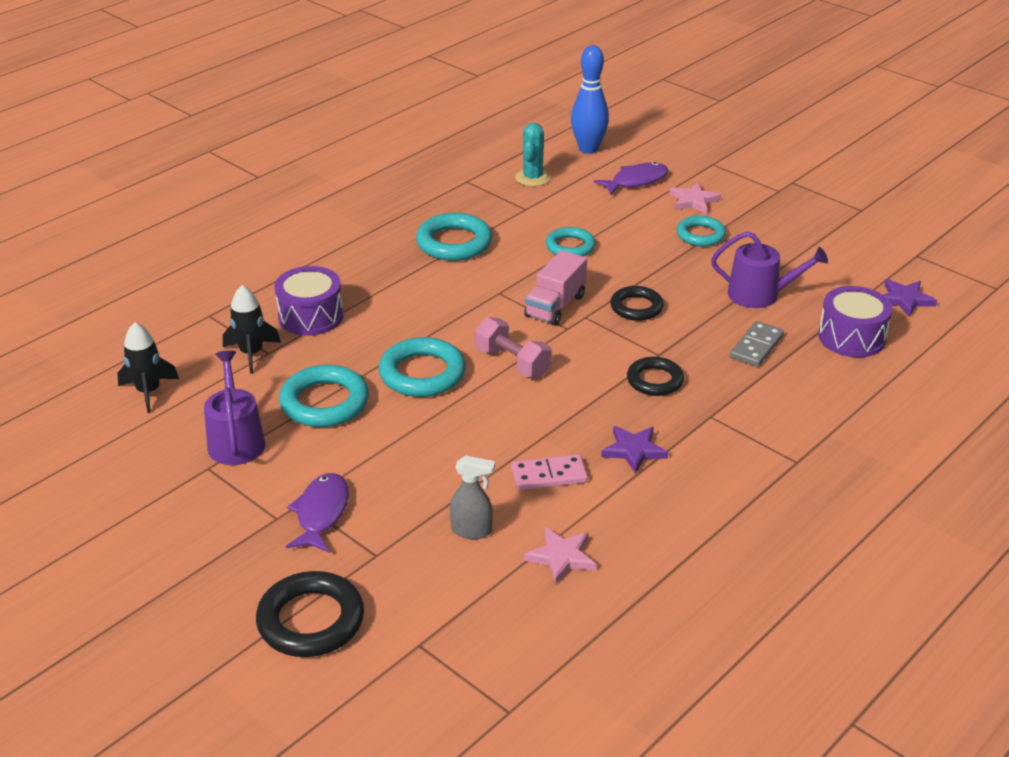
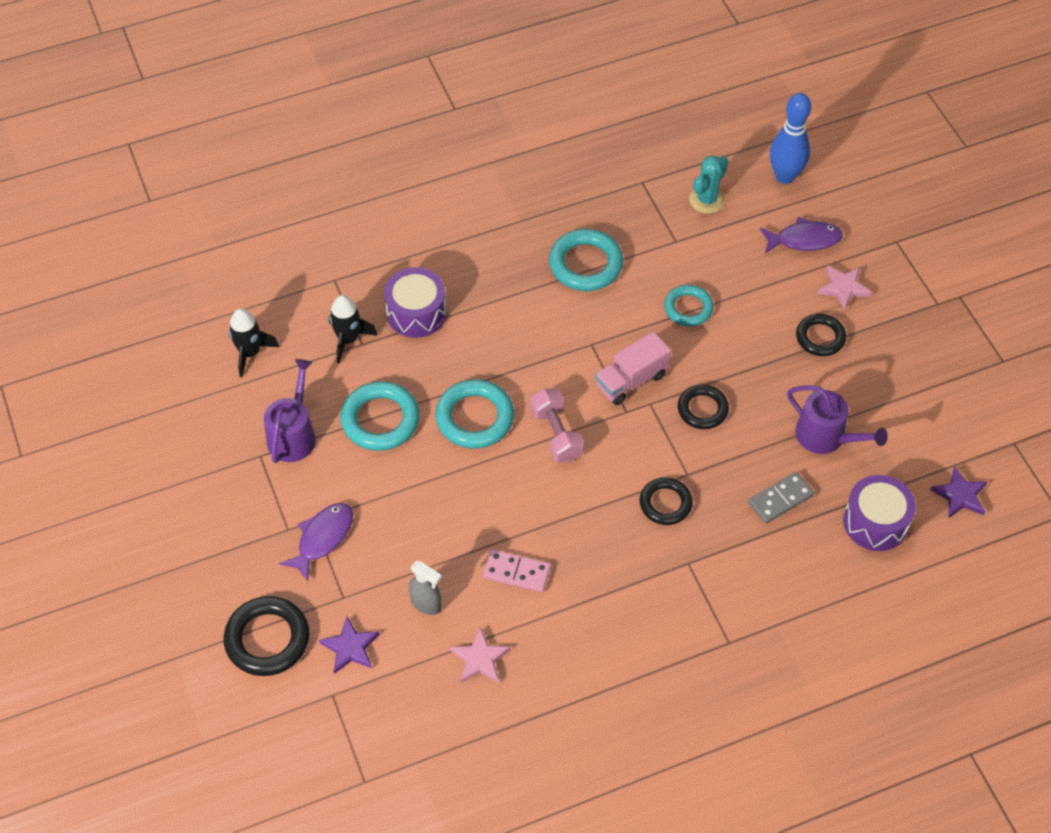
camera: 25 degrees right, 20 degrees up
(633, 450) = (600, 574): purple star -> purple star (350, 647)
(700, 235) = (820, 337): turquoise ring -> black ring

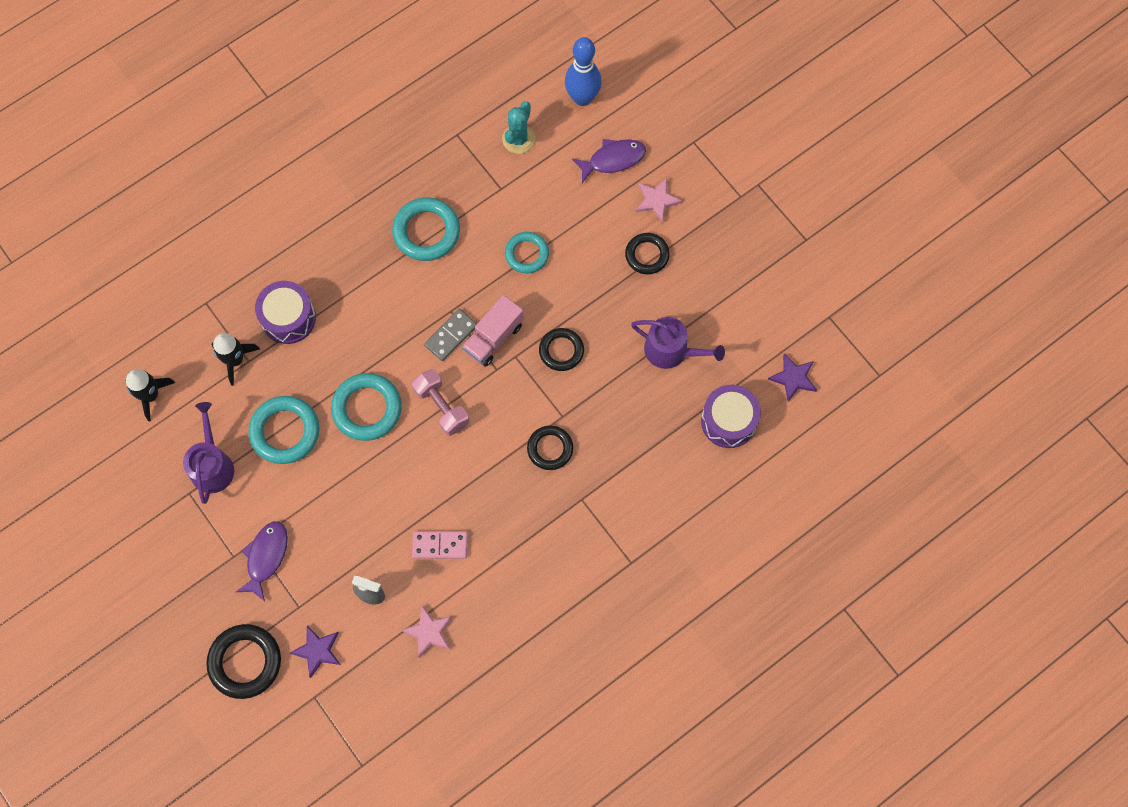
camera: 15 degrees left, 15 degrees up
(780, 499) = (645, 420): grey domino -> grey domino (451, 336)

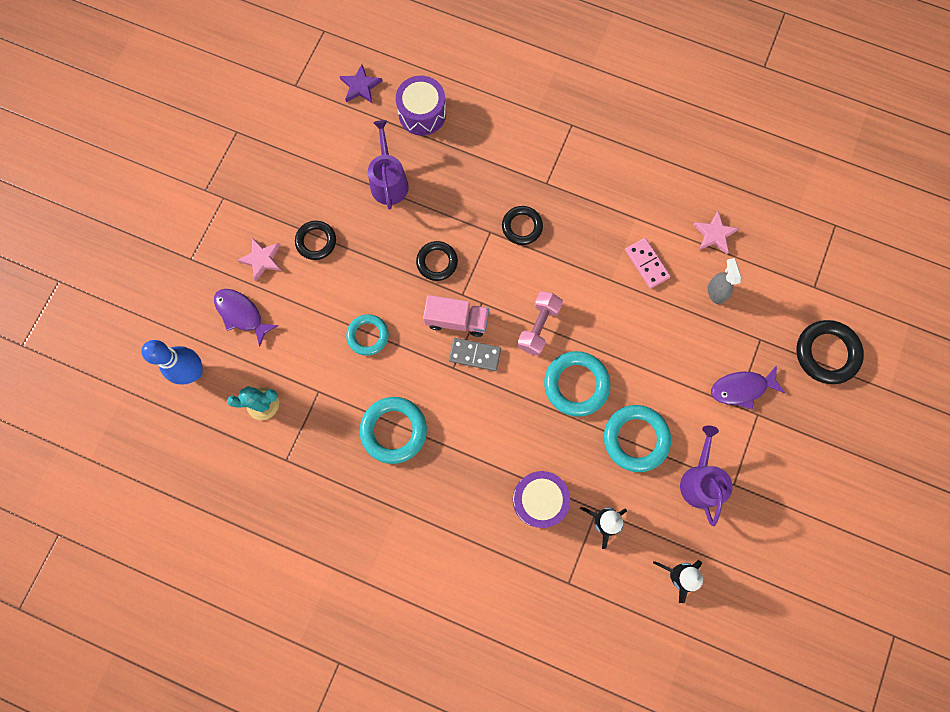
camera: 120 degrees left, 5 degrees up
(212, 465) = (700, 480): purple watering can -> purple watering can turned 120 degrees clockwise
(317, 651) = (782, 305): purple star -> none

